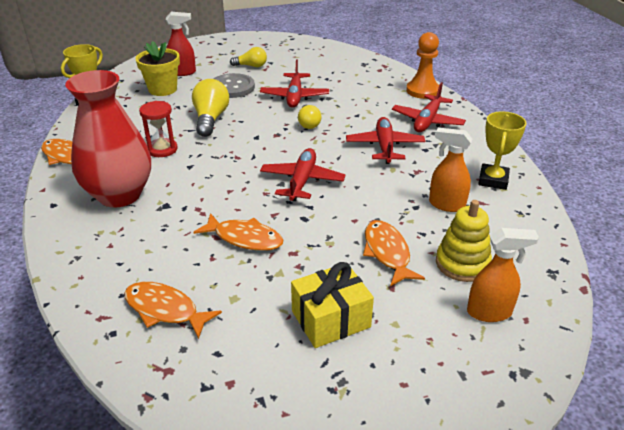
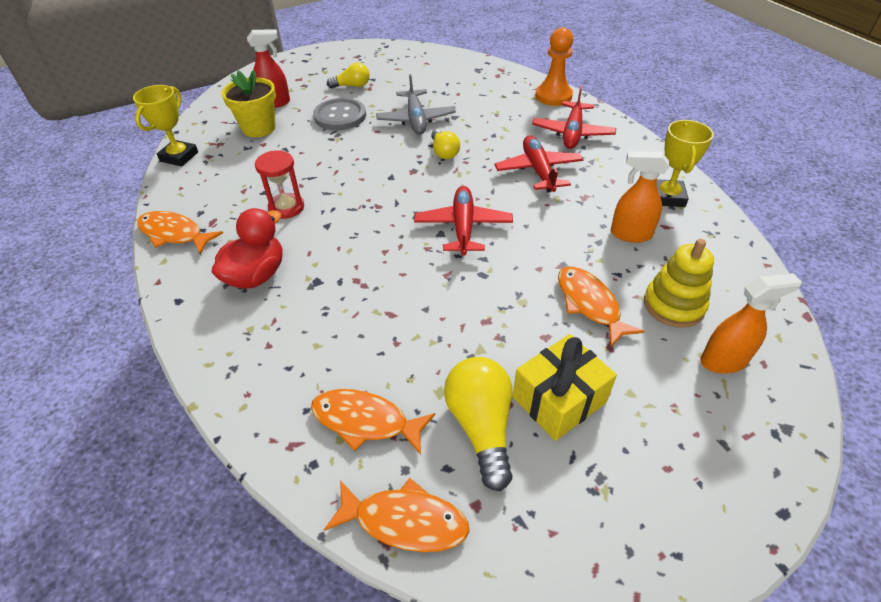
camera: 10 degrees left, 10 degrees up
(119, 195) = (256, 275): red vase -> red duck
(210, 119) = (329, 160): yellow light bulb -> yellow light bulb (481, 426)
(244, 238) = (424, 311): orange fish -> orange fish (404, 521)
(294, 96) = (416, 120): red plane -> grey plane

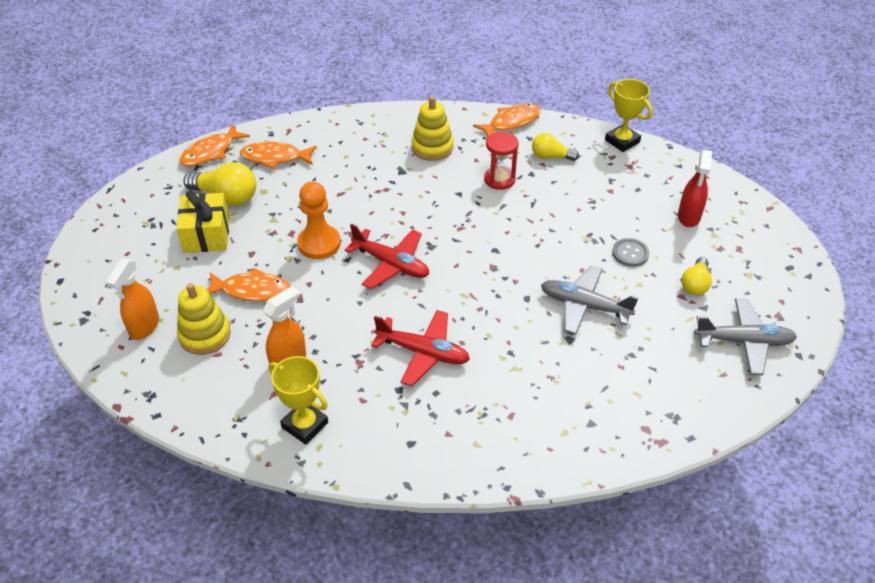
camera: 120 degrees right, 0 degrees up
(256, 275) = (432, 147): red duck -> yellow stacking toy
(259, 128) = (642, 194): yellow flower pot -> none
(340, 116) = (630, 253): grey button -> grey button, size x0.61
(365, 421) = (275, 158): orange fish -> orange fish turned 135 degrees counterclockwise
(392, 61) = (744, 342): none -> grey plane
(444, 152) = (507, 300): yellow light bulb -> yellow light bulb (551, 156)
(553, 96) = (555, 455): orange pawn -> orange pawn (319, 243)
(572, 133) = (464, 421): red plane -> none

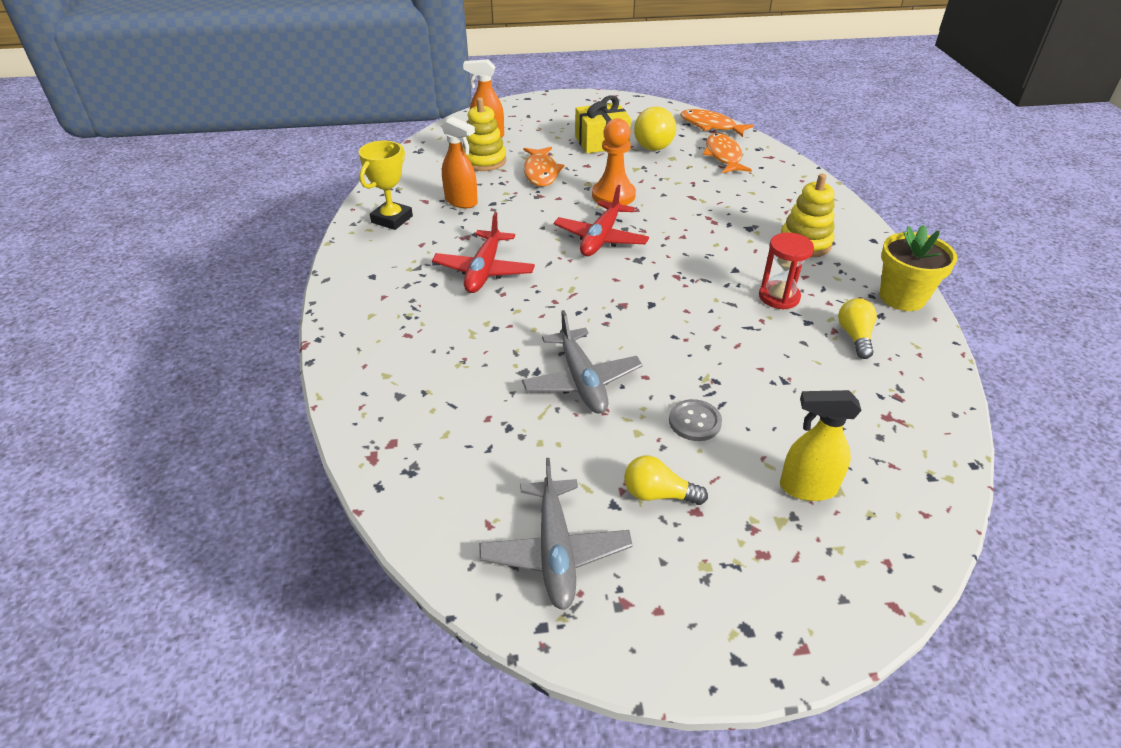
camera: 80 degrees right, 5 degrees down
(511, 122) = (902, 297): orange fish -> yellow flower pot
(584, 305) = (581, 381): grey plane -> grey plane turned 150 degrees clockwise
(622, 141) = (943, 406): yellow trophy -> none
(688, 217) = (807, 488): red spray bottle -> yellow spray bottle

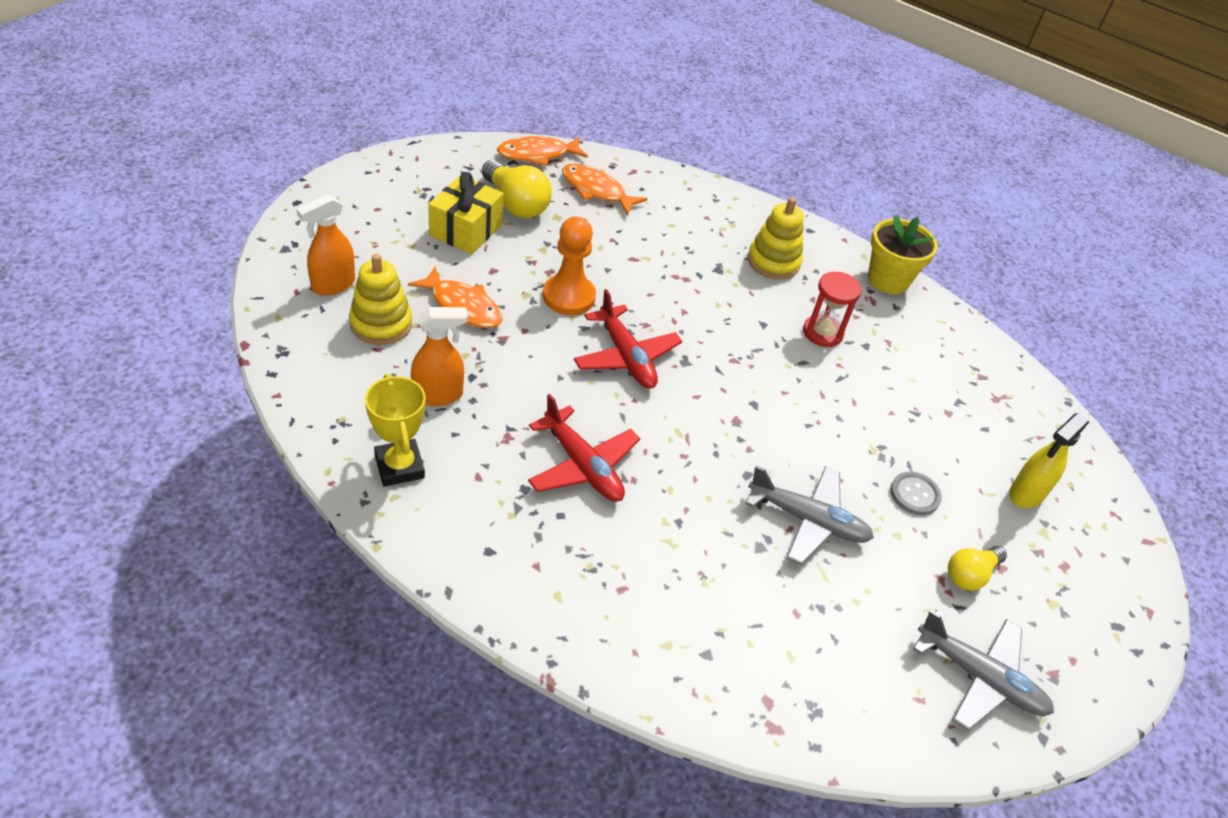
camera: 55 degrees left, 5 degrees up
(855, 337) = (905, 339): yellow light bulb -> none

